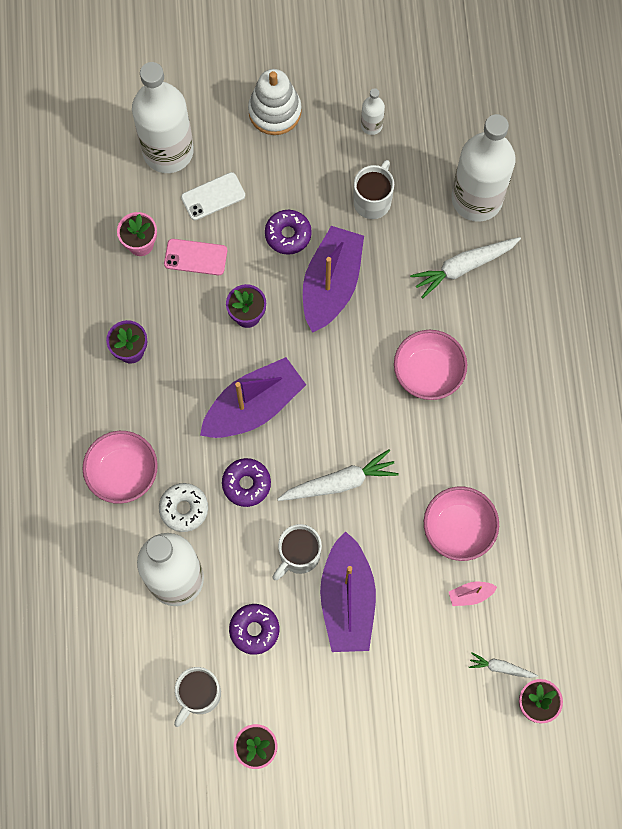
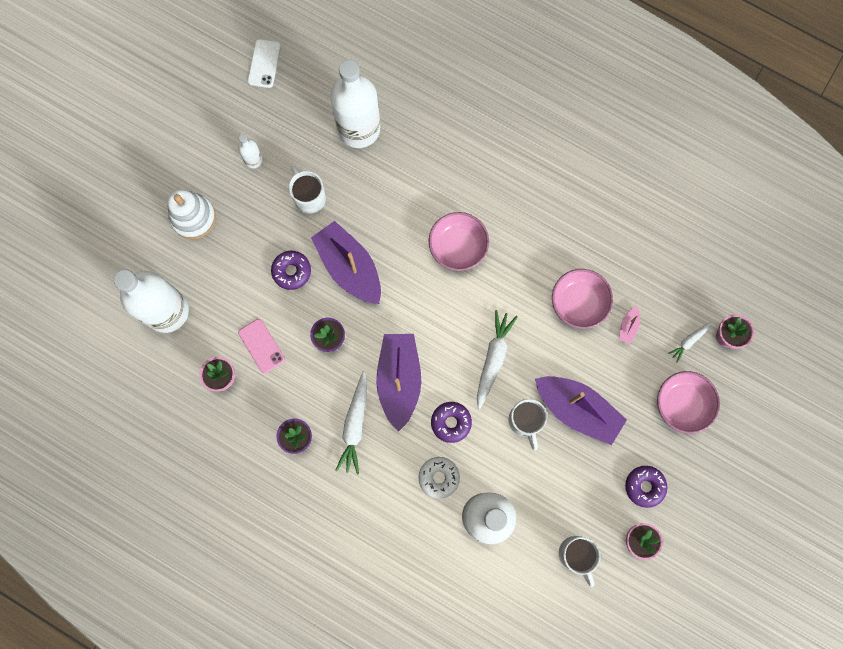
camera: 55 degrees left, 5 degrees up
(123, 472) = (383, 503): pink bowl -> pink bowl (682, 404)
(195, 257) = (261, 346): pink phone -> pink phone turned 75 degrees counterclockwise
(213, 196) = (225, 303): white phone -> white phone (264, 63)
(254, 630) = (556, 486): purple donut -> purple donut (644, 486)
(463, 267) = (401, 171): white carrot -> white carrot (355, 425)

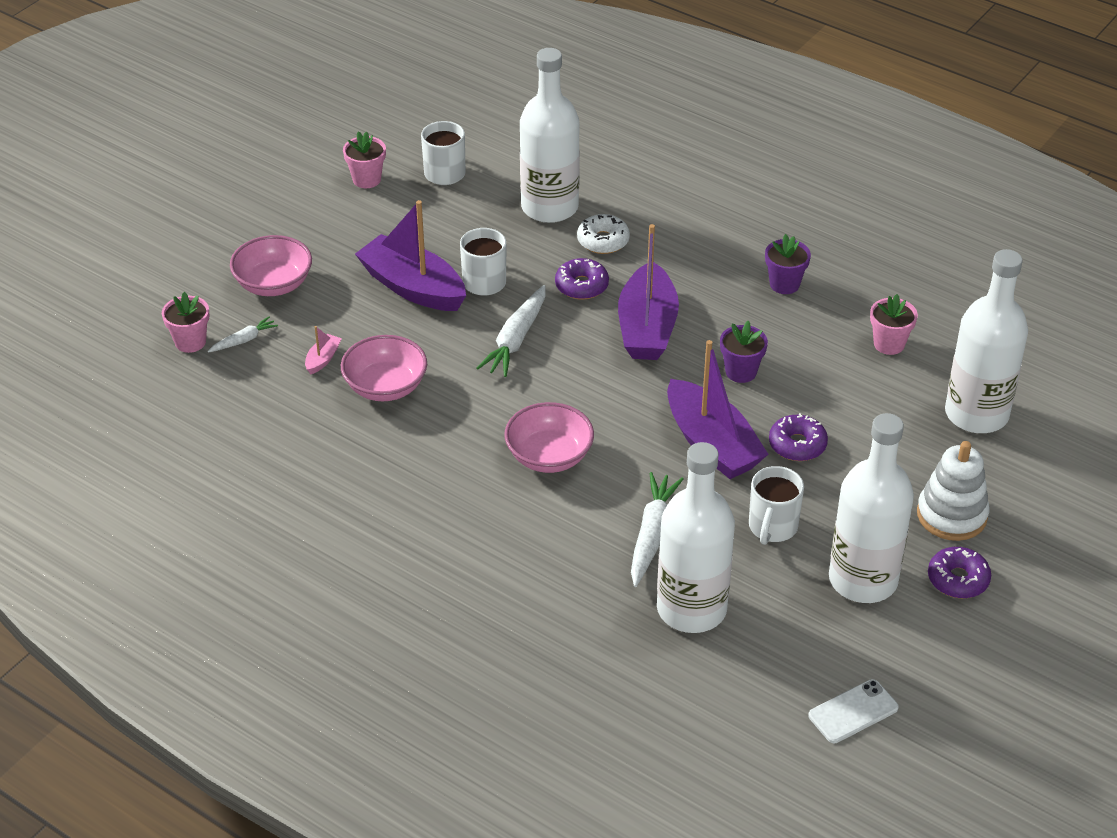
camera: 175 degrees left, 35 degrees down
(253, 160) = (863, 580): white bottle -> white bottle, size x2.32
(261, 346) = (837, 371): pink phone -> none
(264, 63) = (853, 712): white phone -> white phone turned 45 degrees clockwise
(309, 197) = (772, 527): white mug -> white mug turned 45 degrees clockwise
(355, 425) = (709, 291): white carrot -> white carrot (652, 535)
(644, 486) = (345, 219): purple donut -> purple donut (958, 579)

